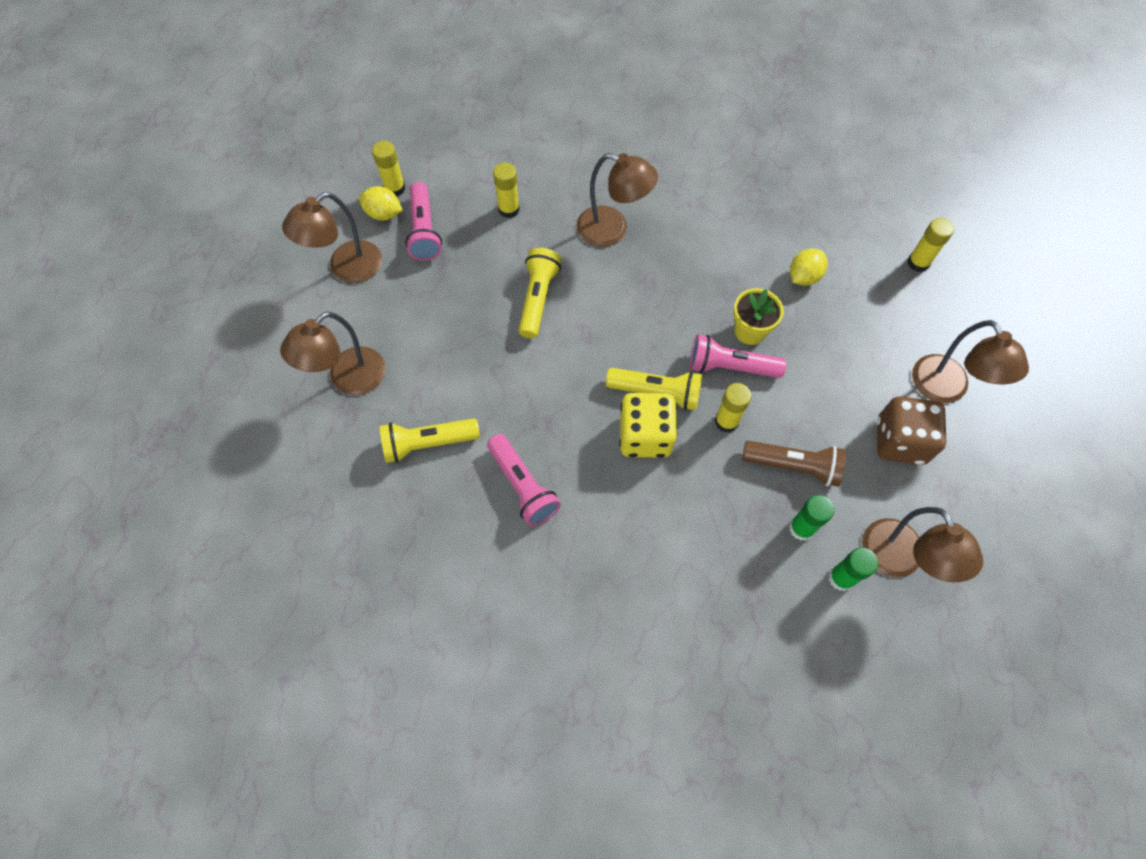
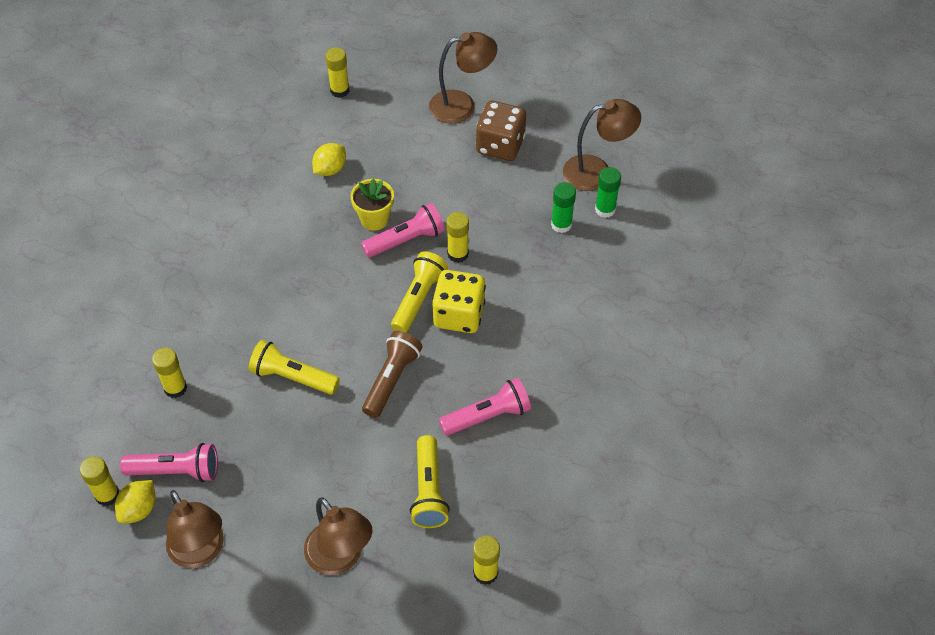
camera: 80 degrees left, 10 degrees down
(342, 512) = (485, 573): none -> yellow glue stick
(612, 230) = (232, 302): brown lamp -> none
(730, 367) = (406, 240): pink flashlight -> pink flashlight turned 135 degrees counterclockwise
(793, 466) = (508, 218): brown flashlight -> brown flashlight (392, 380)
(803, 277) = (330, 169): yellow lemon -> yellow lemon turned 75 degrees clockwise

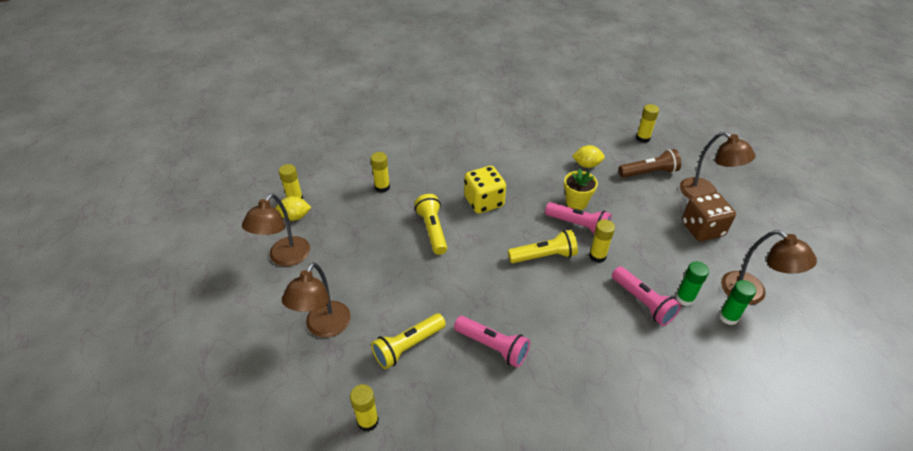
camera: 55 degrees right, 10 degrees down
(176, 471) = (330, 217): pink flashlight -> pink flashlight (642, 302)
(392, 380) = (473, 277): brown flashlight -> brown flashlight (649, 173)
(459, 315) = (553, 283): yellow dice -> yellow dice (484, 202)

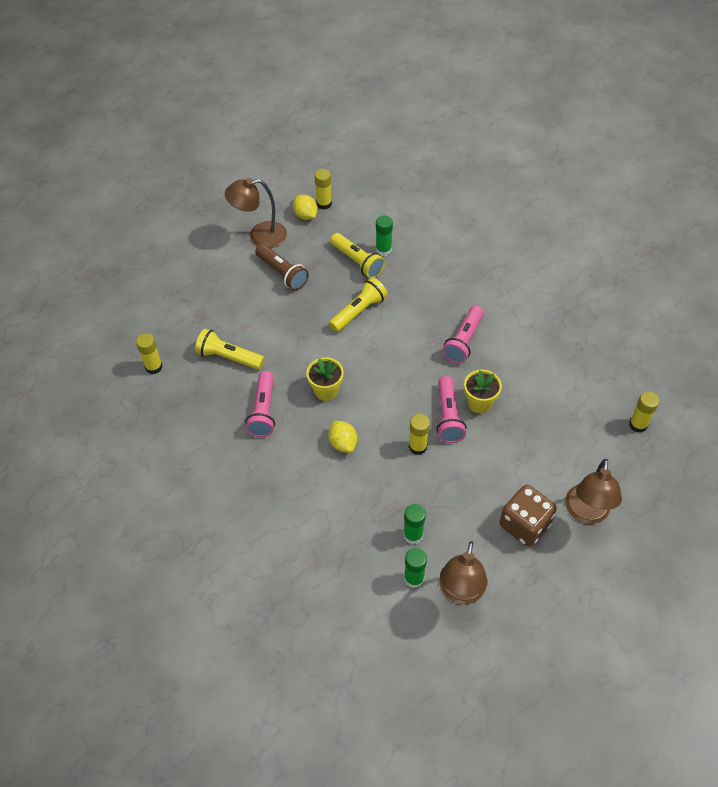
camera: 60 degrees right, 10 degrees up
(324, 327) = (213, 298): brown lamp -> none
(382, 187) = (383, 250): yellow glue stick -> green glue stick
(484, 202) = (423, 331): yellow dice -> none
(501, 289) = (326, 390): none -> yellow flower pot
(544, 256) = (387, 405): yellow flashlight -> yellow flashlight (357, 262)
(586, 165) = (546, 390): yellow lemon -> yellow lemon (343, 443)
(642, 302) = (384, 502): pink flashlight -> pink flashlight (463, 341)
(649, 173) = (579, 450): brown flashlight -> brown flashlight (282, 273)

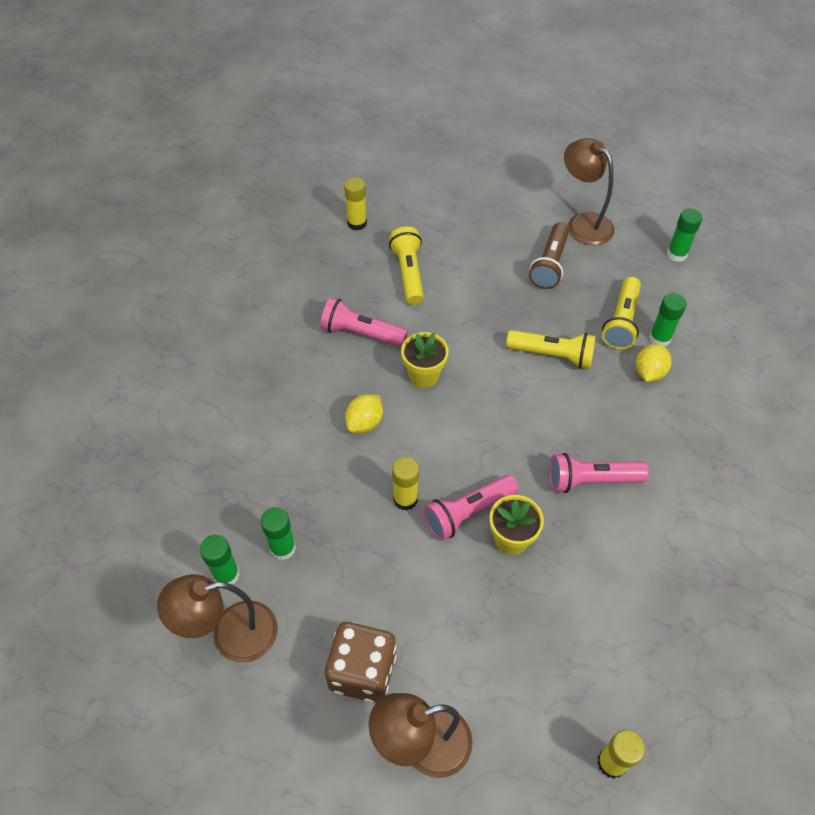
camera: 60 degrees right, 0 degrees up
(263, 411) = (361, 333): pink flashlight -> pink flashlight turned 45 degrees clockwise
(305, 215) = (645, 246): yellow lemon -> yellow lemon (649, 372)
(324, 204) = (676, 254): yellow glue stick -> green glue stick

